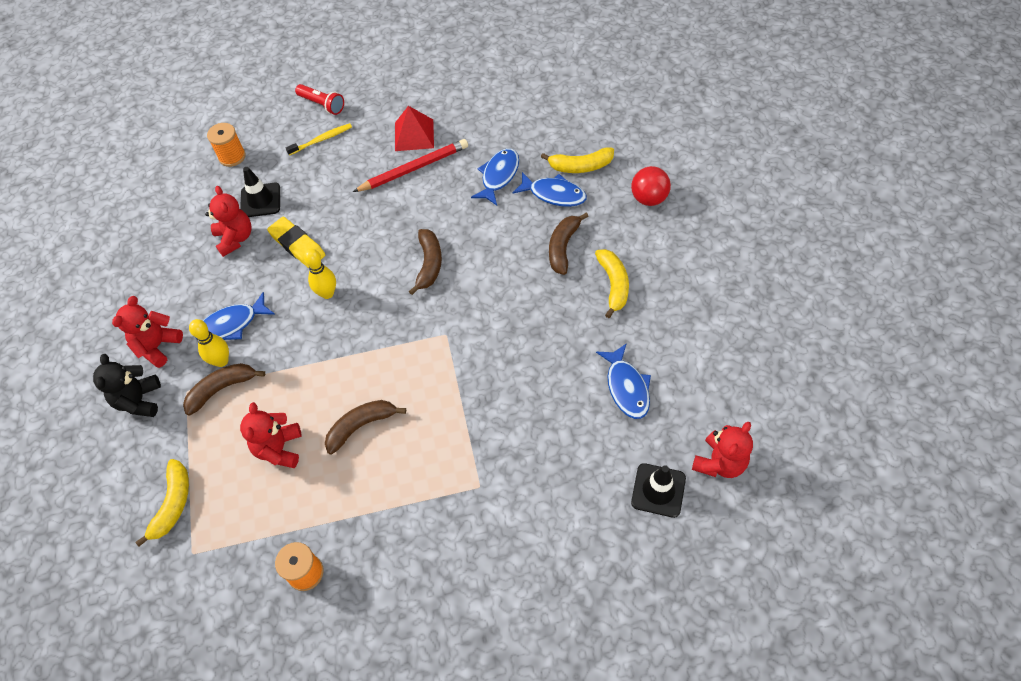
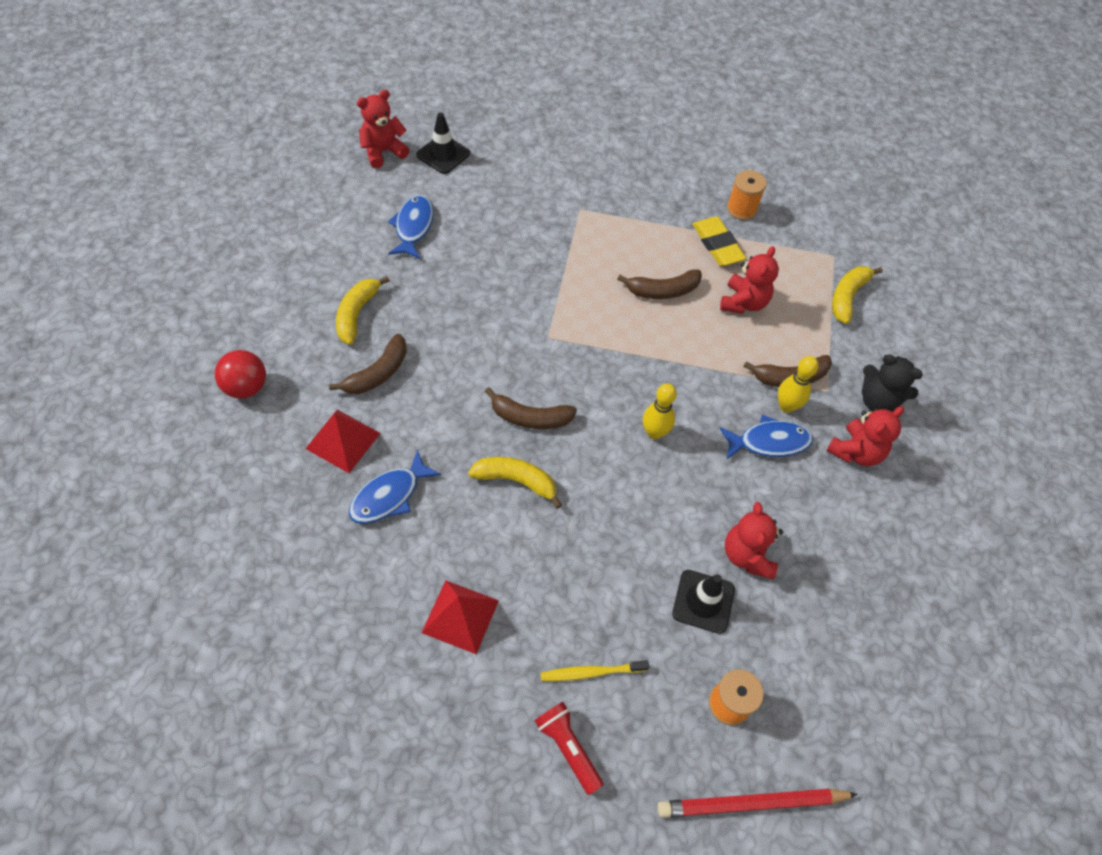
camera: 165 degrees left, 0 degrees up
(139, 400) = (877, 401): black teddy bear -> black teddy bear turned 105 degrees clockwise
(297, 245) = (672, 510): yellow eraser -> yellow eraser (717, 245)
(414, 168) = (486, 558): red pencil -> red pencil (751, 803)
(429, 264) = (530, 417): brown banana -> brown banana turned 105 degrees counterclockwise
(554, 194) = (343, 440): blue fish -> red pyramid
(580, 166) = (286, 463): yellow banana -> yellow banana (516, 481)

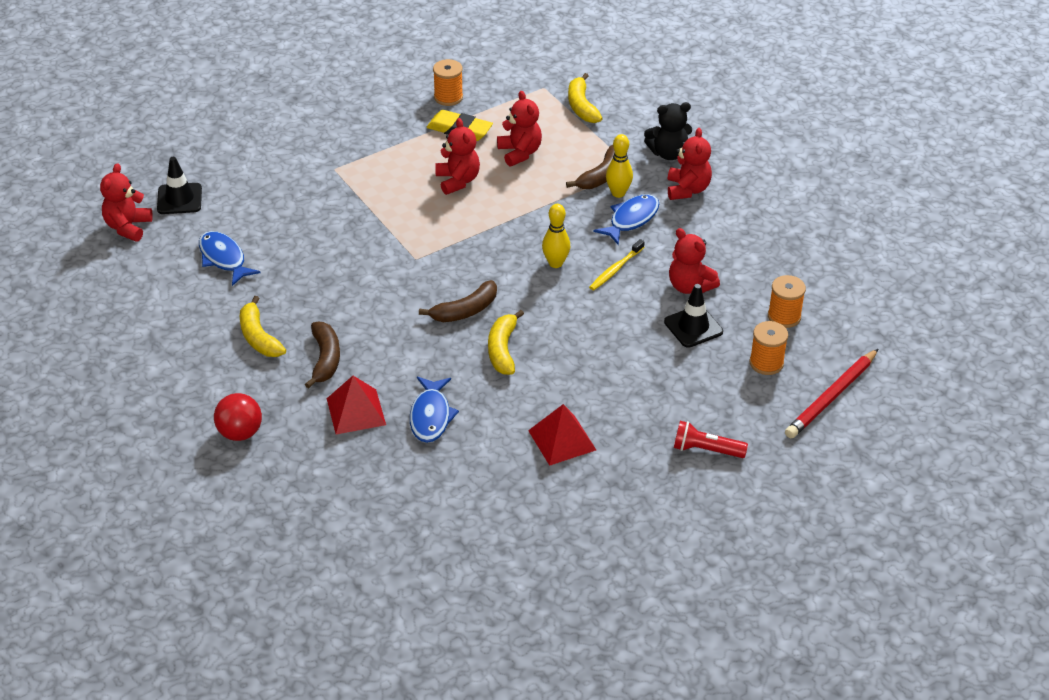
camera: 40 degrees left, 15 degrees down
(516, 481) = (503, 349): yellow banana -> yellow banana turned 60 degrees counterclockwise
(591, 672) = (673, 407): yellow toothbrush -> yellow toothbrush (615, 269)
(662, 291) = (457, 181): brown banana -> red teddy bear
(802, 666) = (784, 316): none -> orange spool

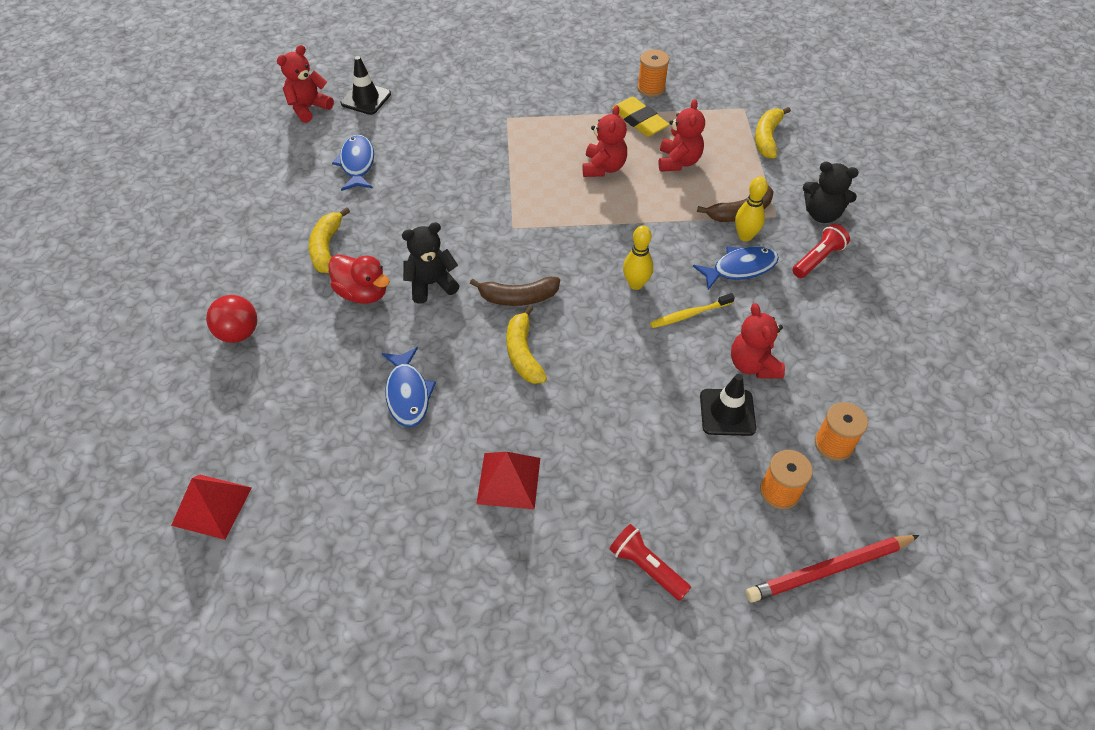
camera: 30 degrees right, 10 degrees up
(325, 359) = (363, 293): brown banana -> red duck
(356, 411) = (348, 357): red pyramid -> red pyramid (212, 506)
(381, 329) = (431, 284): none -> black teddy bear
(431, 416) = (408, 394): blue fish -> blue fish turned 45 degrees counterclockwise
(503, 349) = (523, 353): yellow banana -> yellow banana turned 45 degrees counterclockwise
(687, 189) = (817, 259): red teddy bear -> red flashlight

